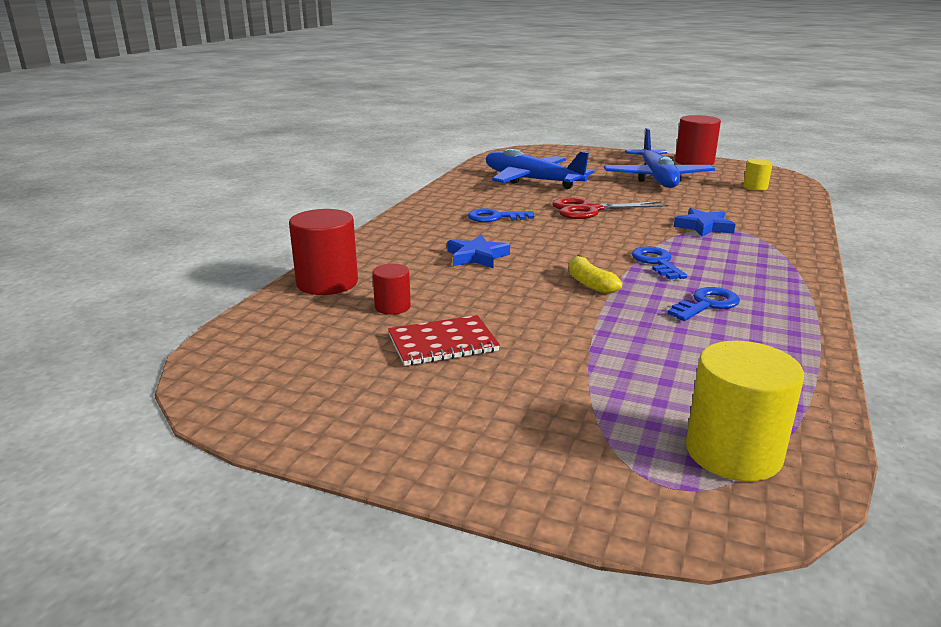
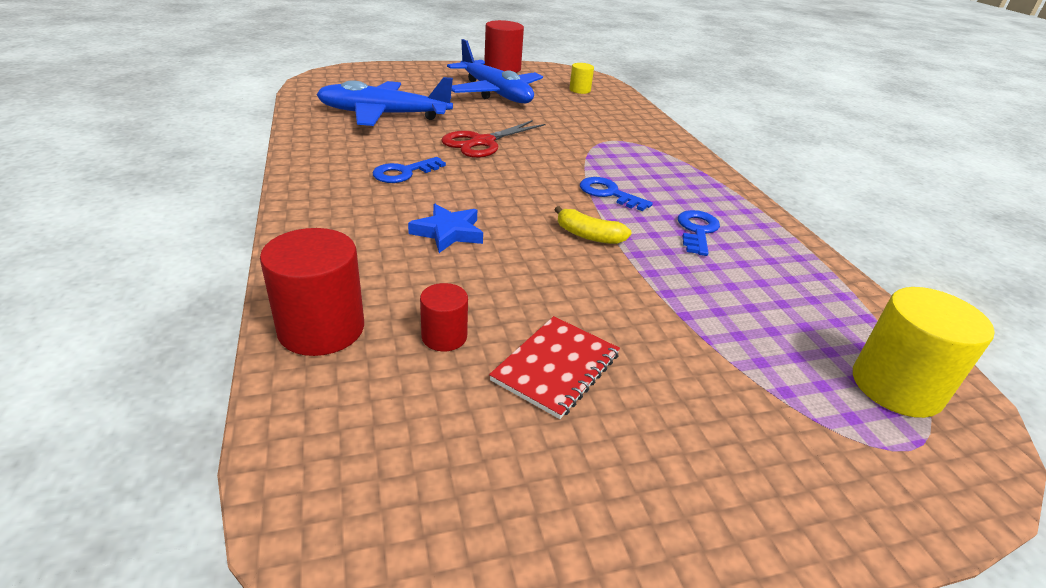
camera: 40 degrees left, 10 degrees up
(704, 227) = (595, 143): blue star -> none

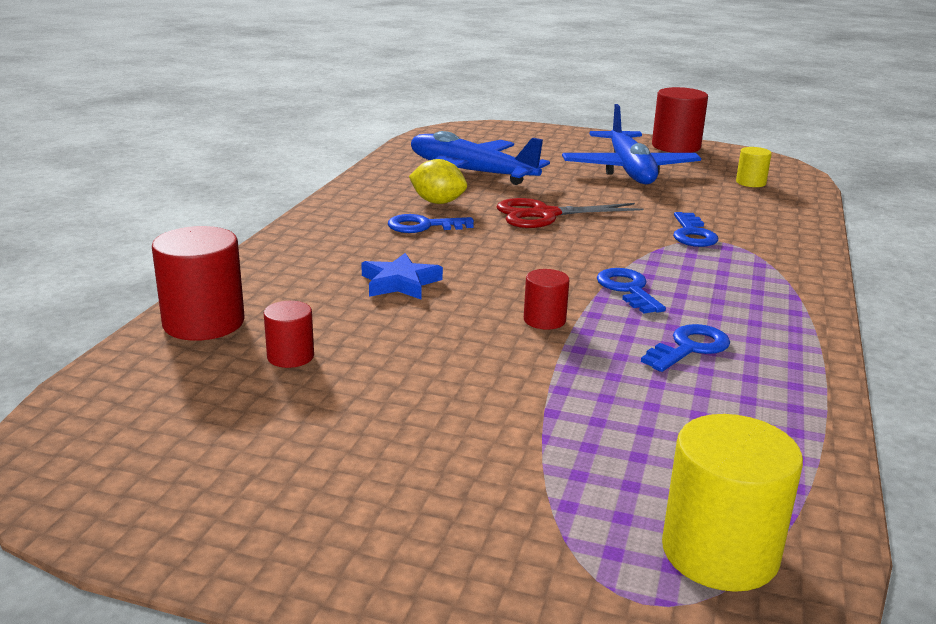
camera: 35 degrees right, 10 degrees down
(389, 147) = (438, 202): none -> yellow lemon
(556, 367) = (356, 407): red notebook -> none
(589, 236) = (544, 320): yellow banana -> red cylinder
(594, 138) = (692, 234): none -> blue key

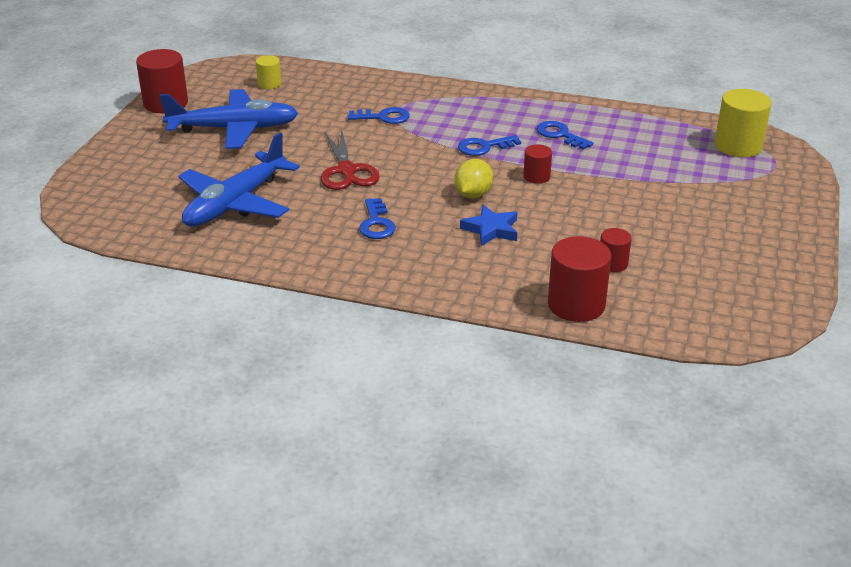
camera: 90 degrees left, 10 degrees up
(438, 202) = (318, 218): yellow lemon -> yellow lemon (473, 194)

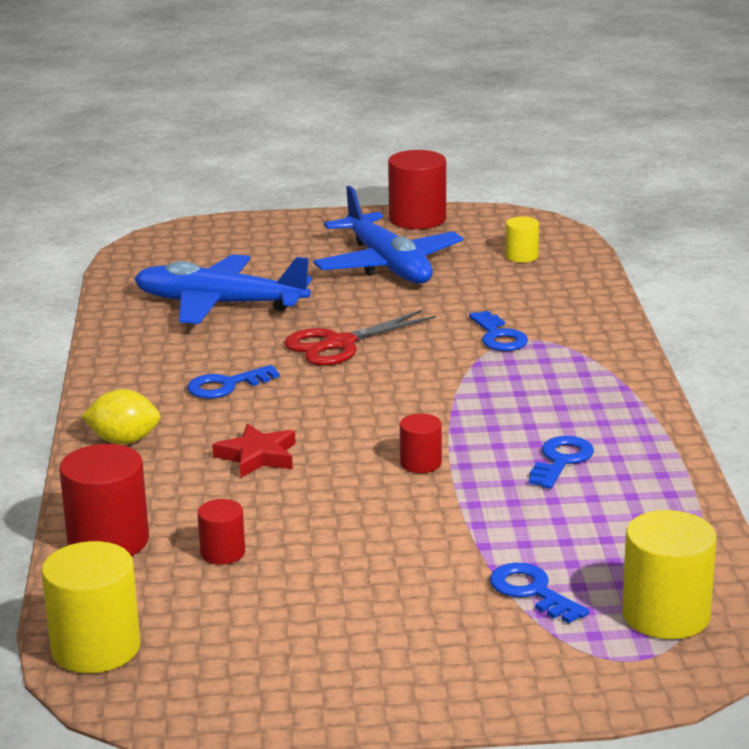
camera: 70 degrees right, 10 degrees down
(473, 194) = (338, 429): yellow lemon -> yellow lemon (124, 441)
(484, 147) = (475, 414): blue key -> blue key (532, 592)
(491, 229) = (257, 456): blue star -> red star
(710, 328) = (96, 648): none -> yellow cylinder

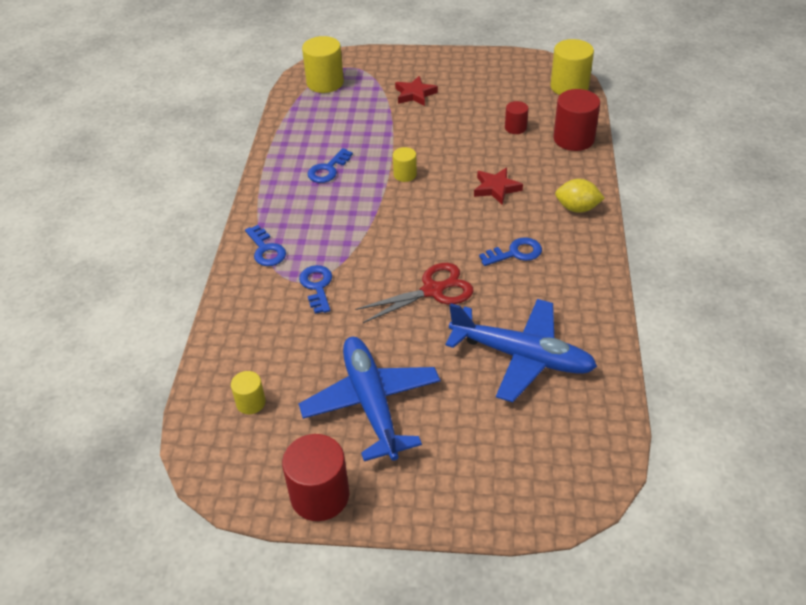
camera: 170 degrees left, 20 degrees up
(421, 463) = (405, 175): red cylinder -> yellow cylinder
(448, 604) = (415, 94): none -> red star
(532, 592) = (376, 97): blue key -> blue key (266, 250)

